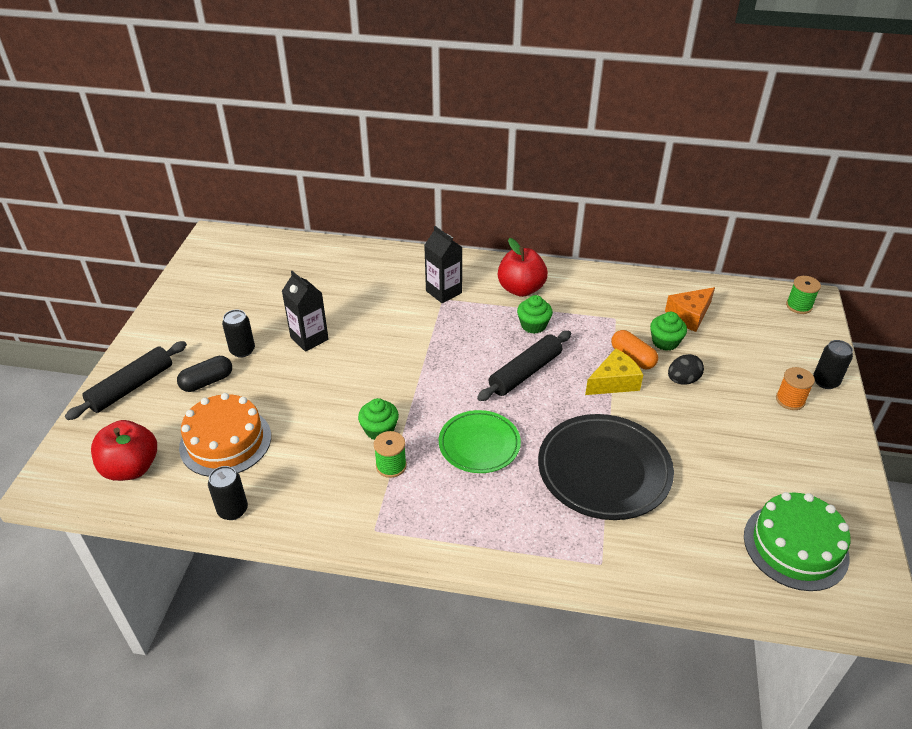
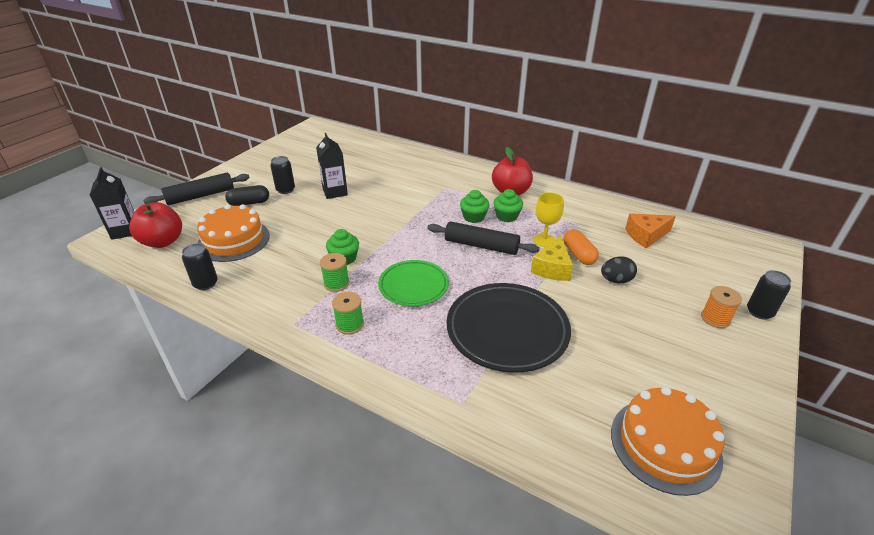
camera: 20 degrees right, 5 degrees down
(443, 292) = (450, 183): black carton -> black carton (125, 231)
(525, 373) = (481, 246): black rolling pin -> black rolling pin turned 45 degrees clockwise
(589, 348) = (544, 240): none -> yellow goblet
(614, 382) = (552, 268): yellow cheese -> yellow cheese turned 120 degrees clockwise
(665, 342) = (614, 250): green cupcake -> green cupcake (474, 217)
(795, 546) = (665, 444): green cake -> orange cake
(799, 306) = (756, 249): green spool -> green spool (350, 324)

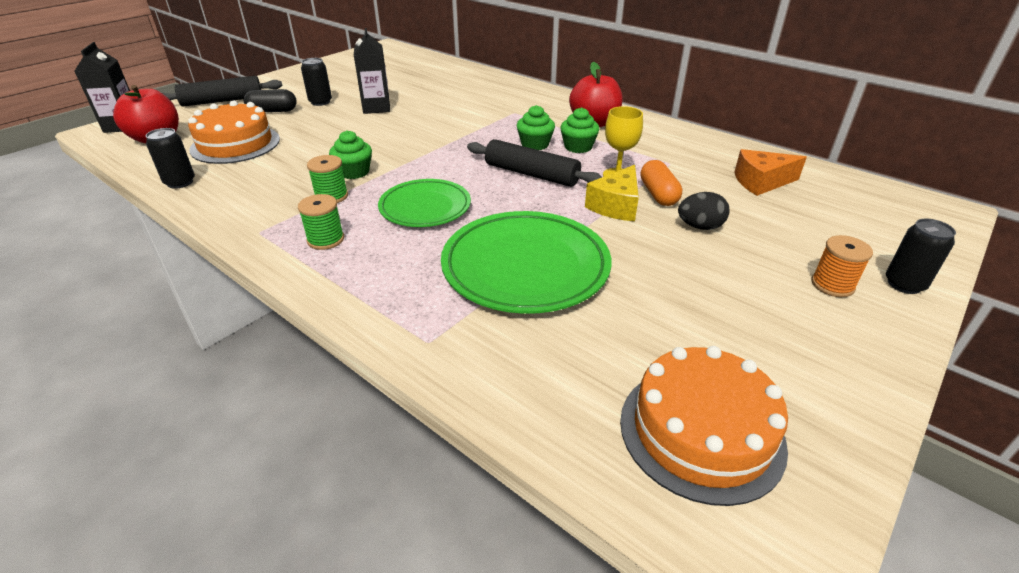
camera: 10 degrees right, 0 degrees up
(507, 330) = (525, 267): black plate -> green plate

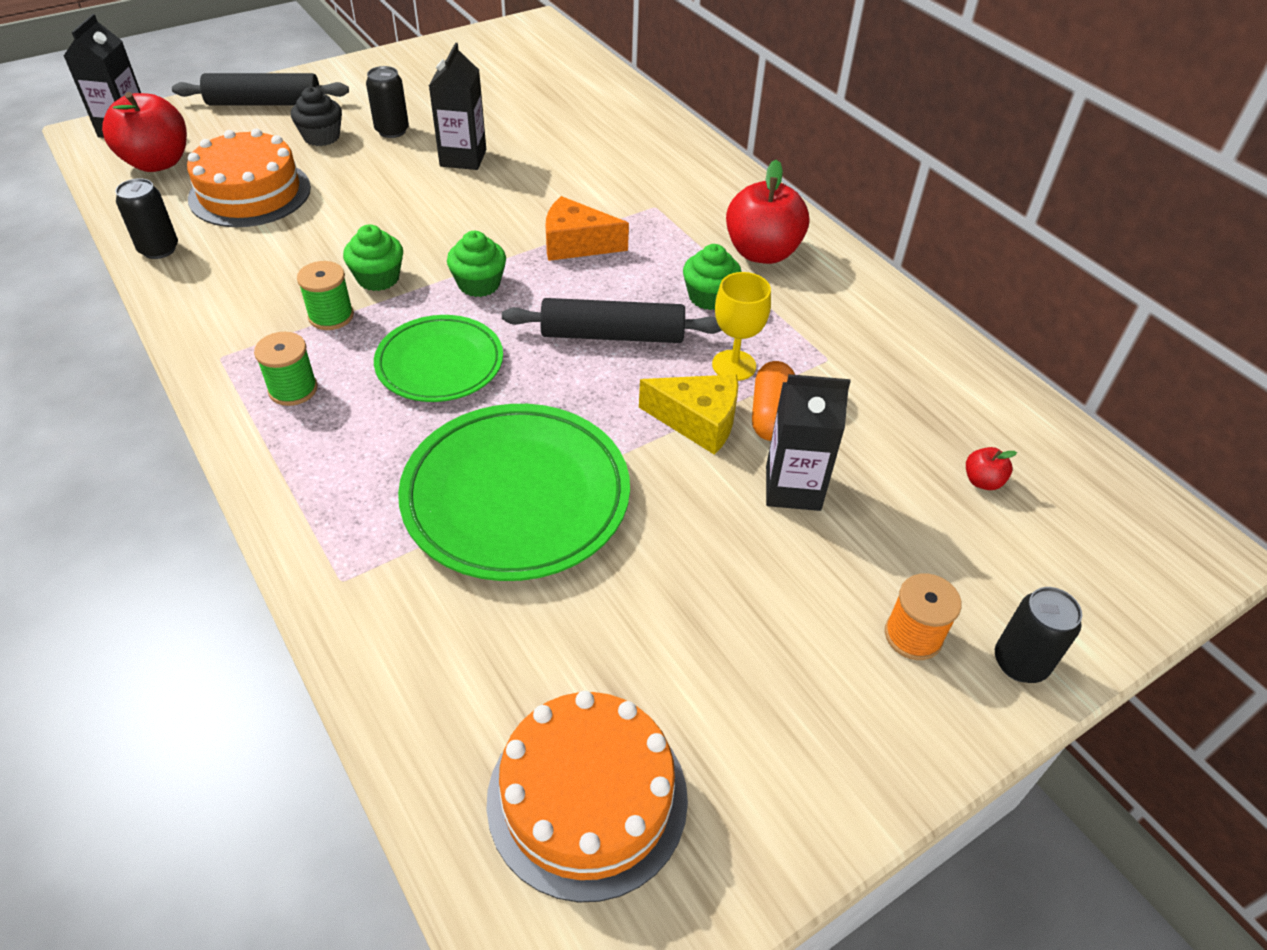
camera: 15 degrees right, 10 degrees up
(273, 111) = (321, 137): black capsule -> black cupcake
(531, 174) = (612, 335): black rolling pin -> black rolling pin turned 45 degrees counterclockwise
(535, 144) = (649, 278): green cupcake -> green cupcake (479, 284)
(616, 205) = (698, 421): yellow cheese -> yellow cheese turned 120 degrees counterclockwise
(700, 227) = (793, 488): black egg -> black carton
(761, 182) = (942, 427): orange cheese -> orange cheese (576, 244)
(805, 202) = (982, 481): none -> red apple

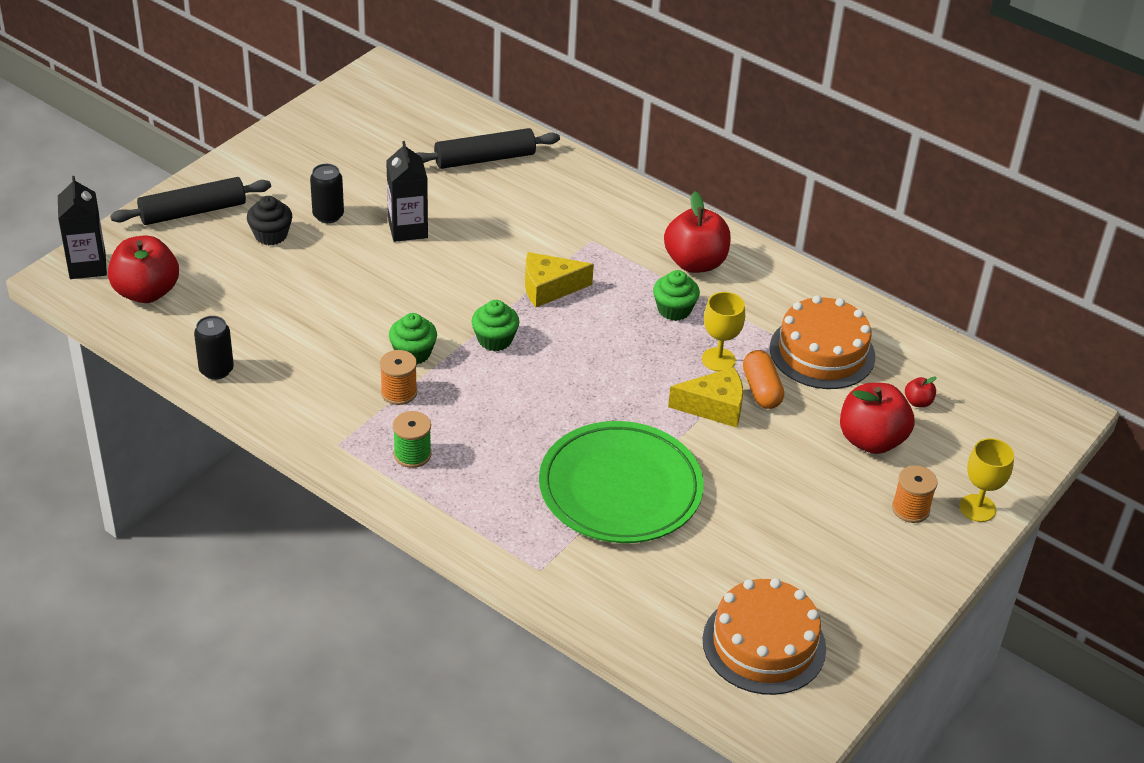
camera: 20 degrees left, 5 degrees down
(250, 193) = (251, 302): orange cake -> orange cake (822, 352)
(331, 316) = (399, 392): green spool -> orange spool
(440, 364) = (507, 409): green plate -> none
(576, 244) = (549, 288): orange cheese -> yellow cheese
(612, 335) = (619, 357): black rolling pin -> black rolling pin (485, 159)
(793, 488) = (799, 437): black carton -> none
(894, 518) = (871, 440): none -> red apple
(1020, 662) = (977, 508): black can -> yellow goblet

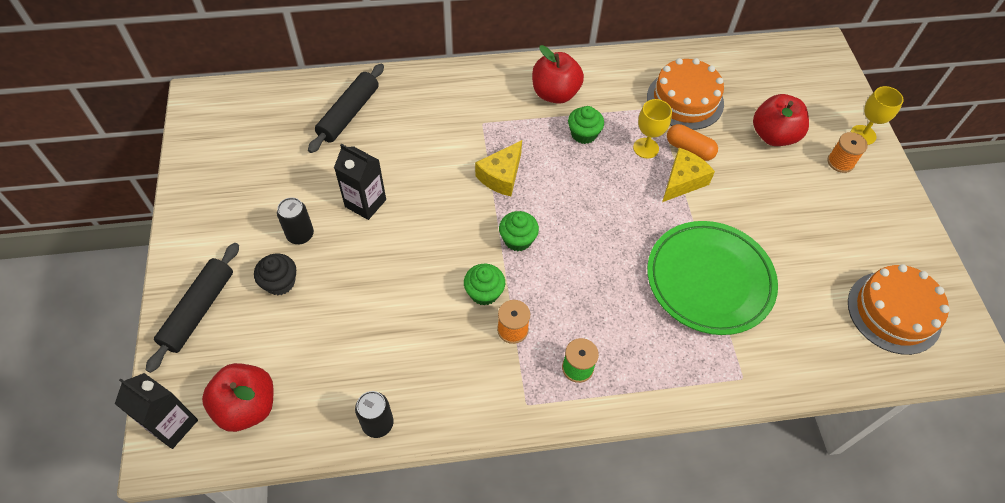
camera: 45 degrees left, 15 degrees up
(918, 402) = (762, 93): red apple -> none

